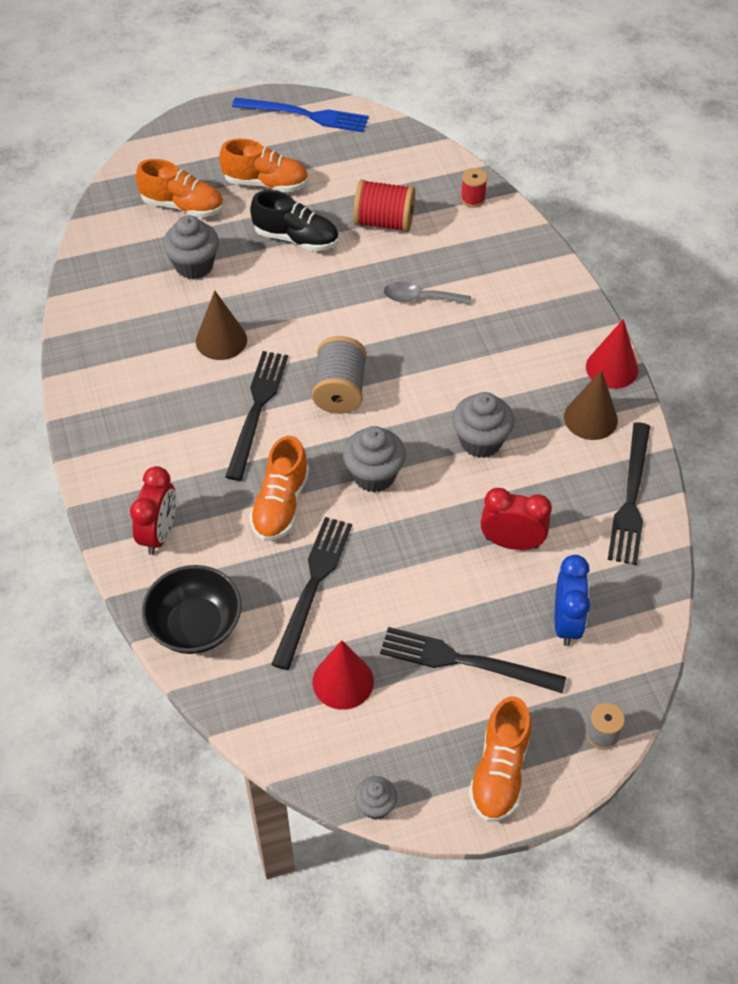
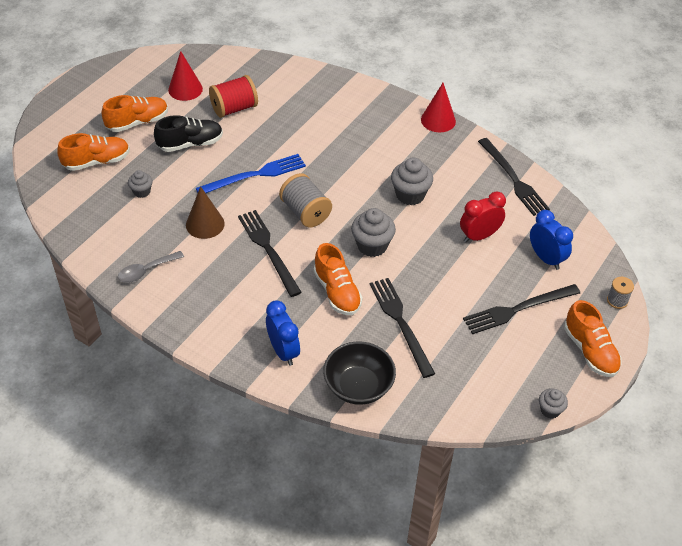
camera: 40 degrees left, 5 degrees down
(159, 534) = (283, 351): red clock -> blue clock
(194, 265) = (142, 192): grey cupcake -> grey cupcake, size x0.58
(305, 115) = (121, 72): blue fork -> blue fork (255, 175)
(343, 681) = (468, 361): red cone -> red cone (185, 89)
(420, 298) = (299, 138): grey spoon -> grey spoon (146, 271)
(472, 199) = (272, 71): red spool -> none
(590, 418) = (453, 151): brown cone -> none

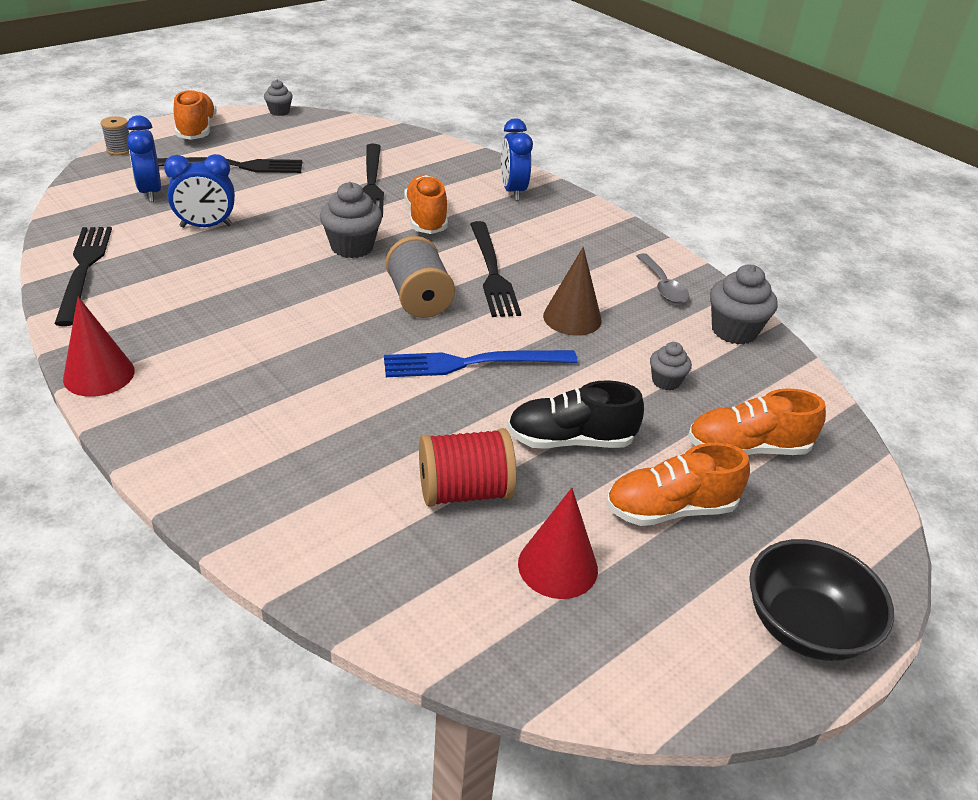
camera: 165 degrees left, 10 degrees down
(146, 271) = (662, 286): grey spoon -> grey spoon turned 90 degrees clockwise
(358, 386) = (447, 156): black bowl -> black bowl (805, 626)
(410, 195) = (252, 285): grey cupcake -> grey cupcake (734, 331)
(479, 236) = (206, 226): red clock -> blue clock

